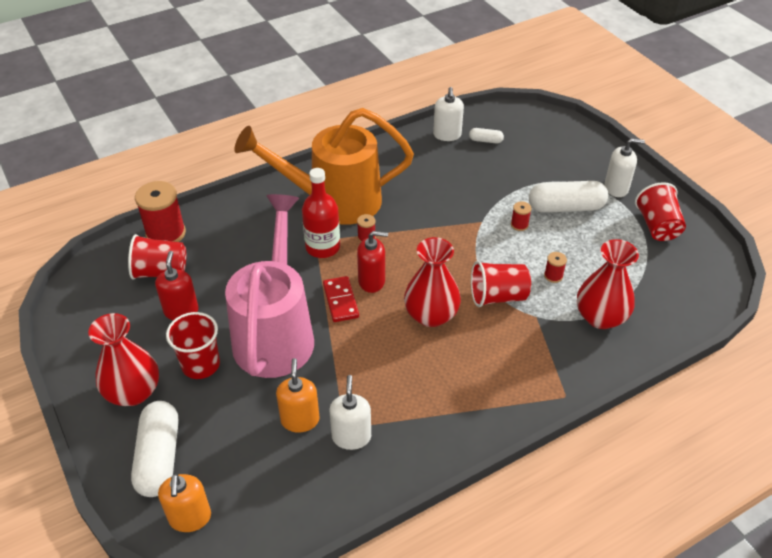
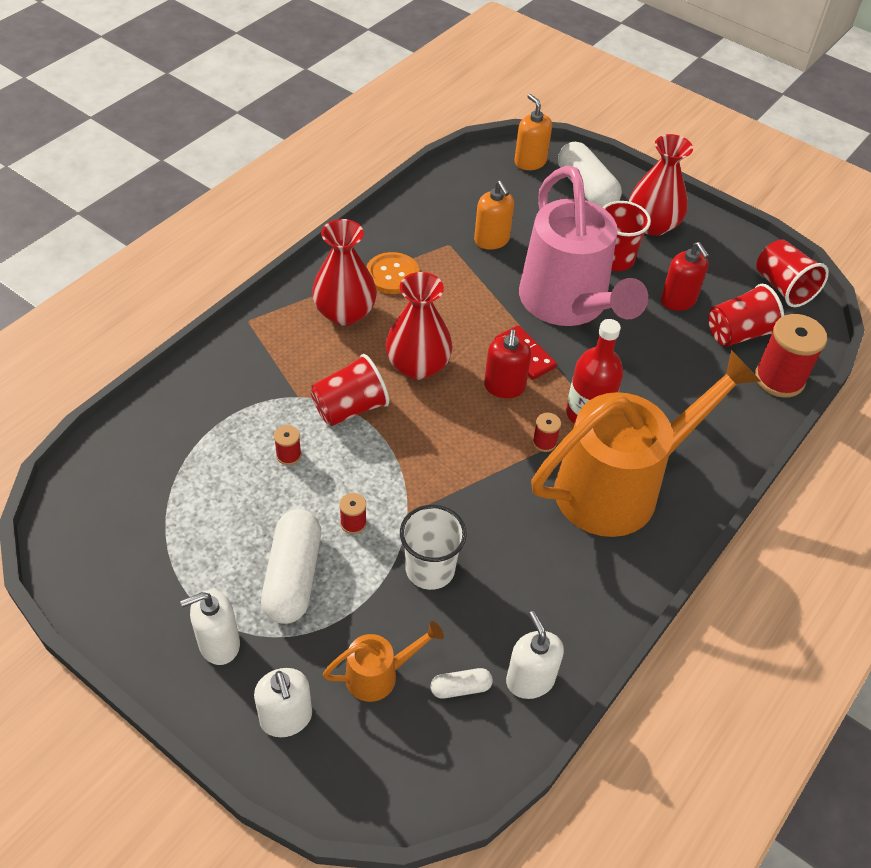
camera: 155 degrees right, 5 degrees up
(351, 436) = (439, 239): white soap dispenser -> white soap dispenser (286, 718)
(372, 281) = (504, 387): red soap dispenser -> red soap dispenser turned 60 degrees counterclockwise
(416, 407) = (392, 275): none -> orange button
(479, 191) = (430, 569): none -> white cup
(527, 155) = (379, 675): none -> orange watering can
(566, 207) = (293, 576): white capsule -> white capsule turned 60 degrees counterclockwise
(600, 317) = (221, 416): red vase -> red vase (345, 312)
(657, 226) = (150, 582): red cup -> red cup (783, 287)

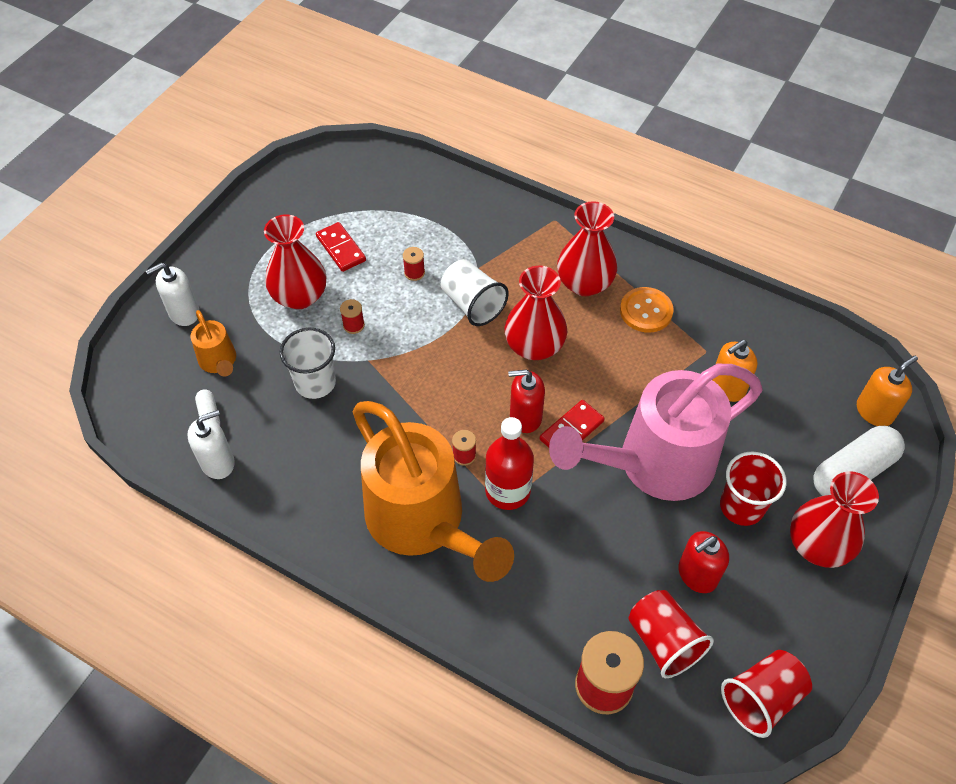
camera: 85 degrees right, 5 degrees up
(219, 644) = (240, 264): white soap dispenser -> none
(227, 526) = (341, 249): none -> red domino
(293, 576) = (300, 296): white capsule -> red vase
(350, 408) = (472, 304): red cup -> white cup

